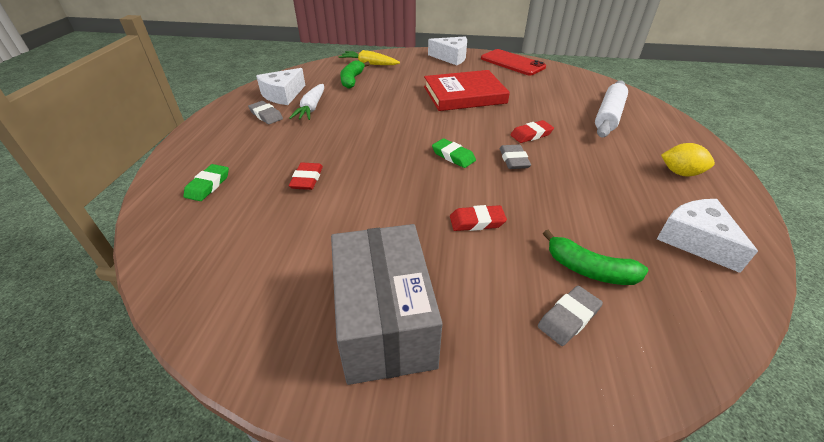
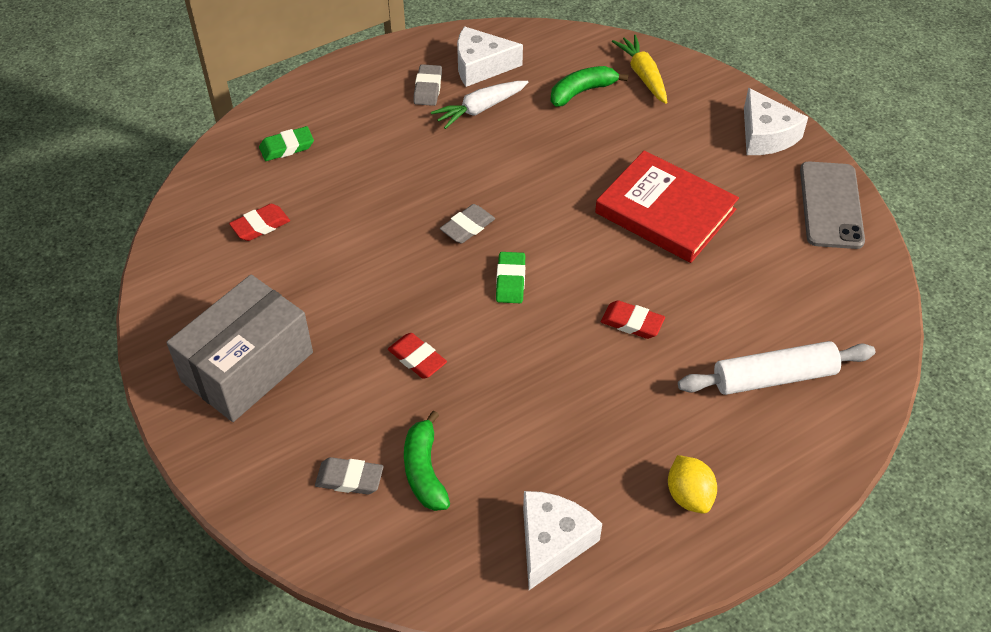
camera: 50 degrees right, 10 degrees up
(307, 179) = (359, 201): red eraser -> red eraser (260, 225)
(512, 63) = (830, 205): red phone -> grey phone
(514, 160) = (556, 334): grey eraser -> grey eraser (467, 227)

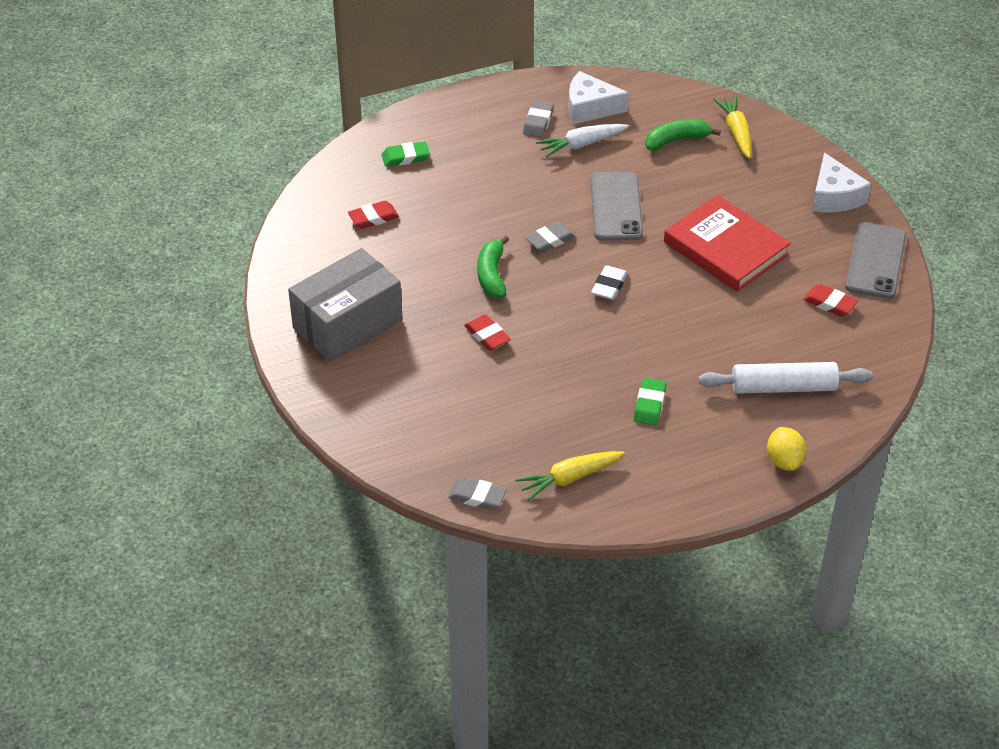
camera: 10 degrees right, 5 degrees down
(349, 479) = (417, 414): grey eraser -> grey eraser (477, 496)
(424, 471) = (477, 416): green banana -> green banana (492, 275)
(510, 280) = (577, 286): green eraser -> green eraser (649, 404)
(533, 177) = (616, 207): none -> grey phone
(546, 275) = (609, 286): none -> white eraser
(552, 542) = (569, 478): white cheese -> yellow carrot
(632, 323) = (673, 331): red eraser -> red eraser (829, 303)
(689, 495) = (688, 462): yellow lemon -> yellow lemon (784, 461)

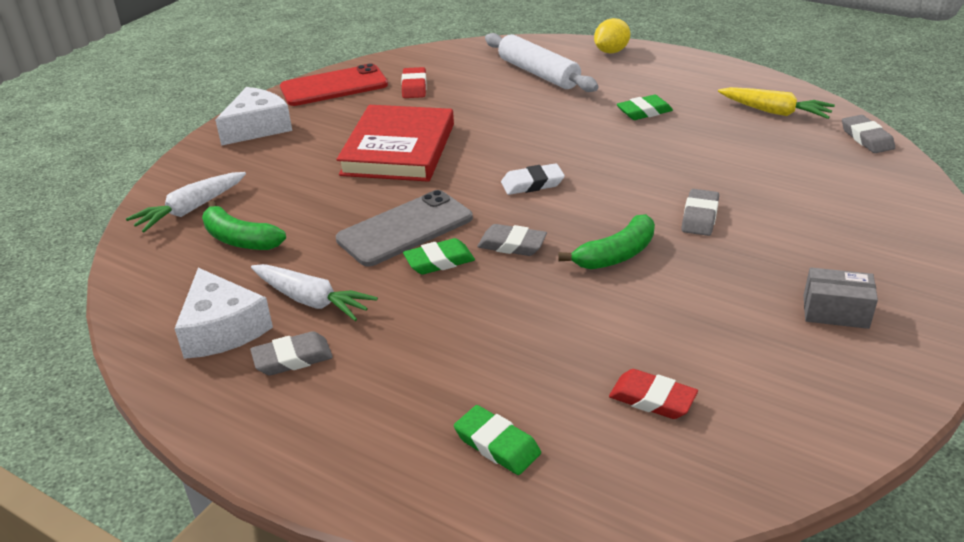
camera: 125 degrees left, 10 degrees down
(347, 324) = (835, 312): grey box -> grey box, size x0.46
(487, 335) = (699, 216): red eraser -> grey eraser
(566, 204) = (439, 261): none -> green eraser
(736, 132) = (190, 210): yellow carrot -> white carrot
(875, 261) = (334, 86): grey phone -> red phone

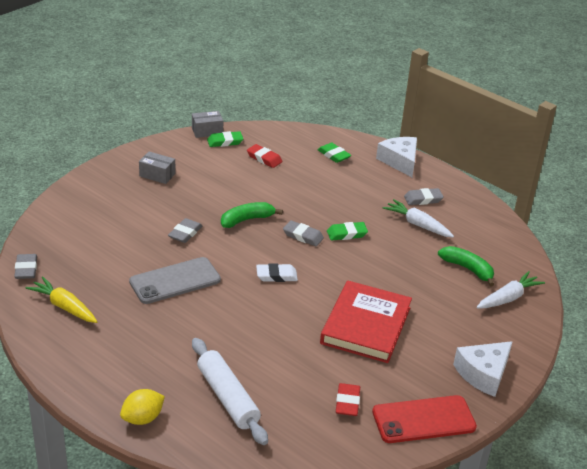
camera: 175 degrees left, 0 degrees up
(222, 329) = (462, 218): white cheese -> white cheese (400, 161)
(405, 229) = (365, 258): grey phone -> grey phone (175, 281)
(644, 112) = (163, 327): green eraser -> green eraser (225, 142)
(833, 459) = (207, 131): none -> grey box

